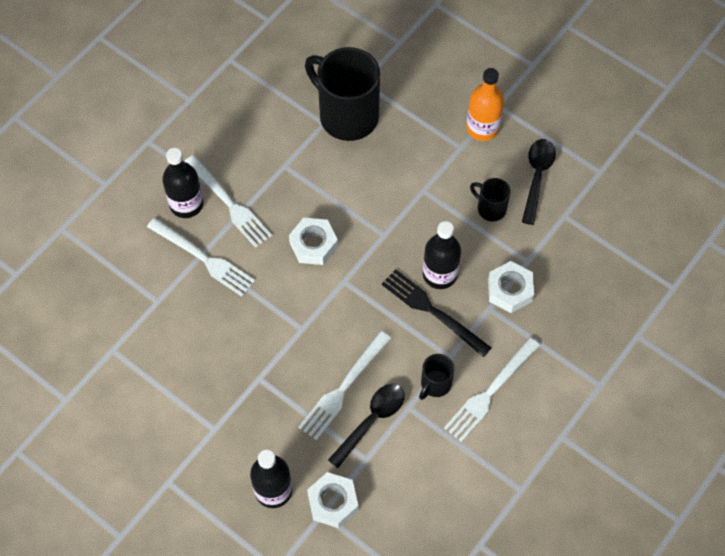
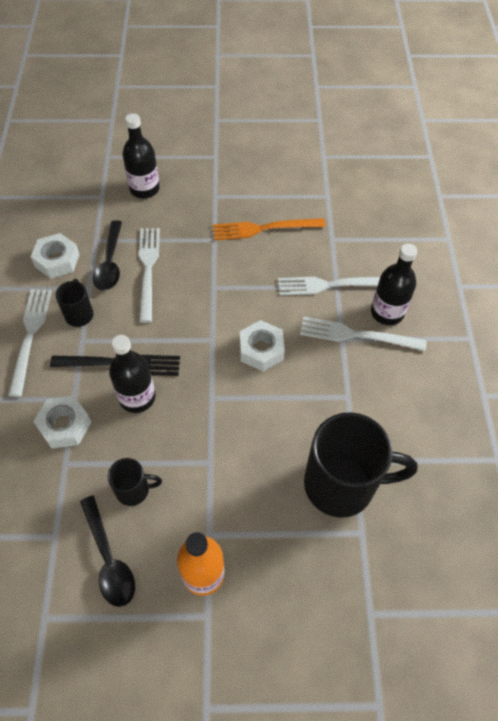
camera: 140 degrees right, 5 degrees down
(205, 356) = (264, 228): none -> orange fork
(333, 502) = (99, 205): white nut -> white nut (57, 260)

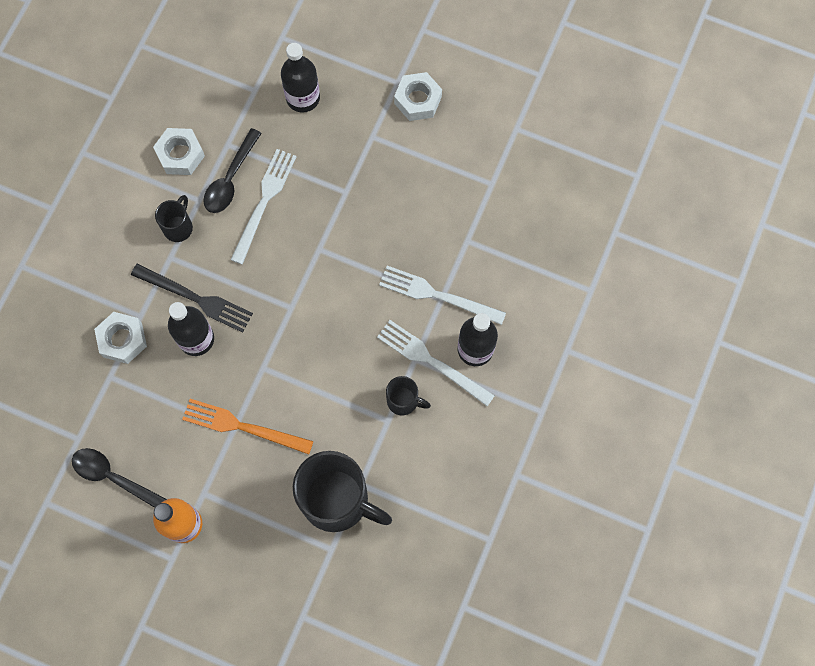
camera: 25 degrees right, 15 degrees up
(30, 336) = (125, 233): white fork -> none
(109, 558) = (114, 477): black spoon -> black spoon turned 120 degrees clockwise
(134, 490) = (158, 426): black mug -> black mug (403, 401)
(261, 350) = (332, 338): white nut -> white nut (418, 100)
(264, 228) = (403, 199): orange fork -> orange fork (242, 426)

